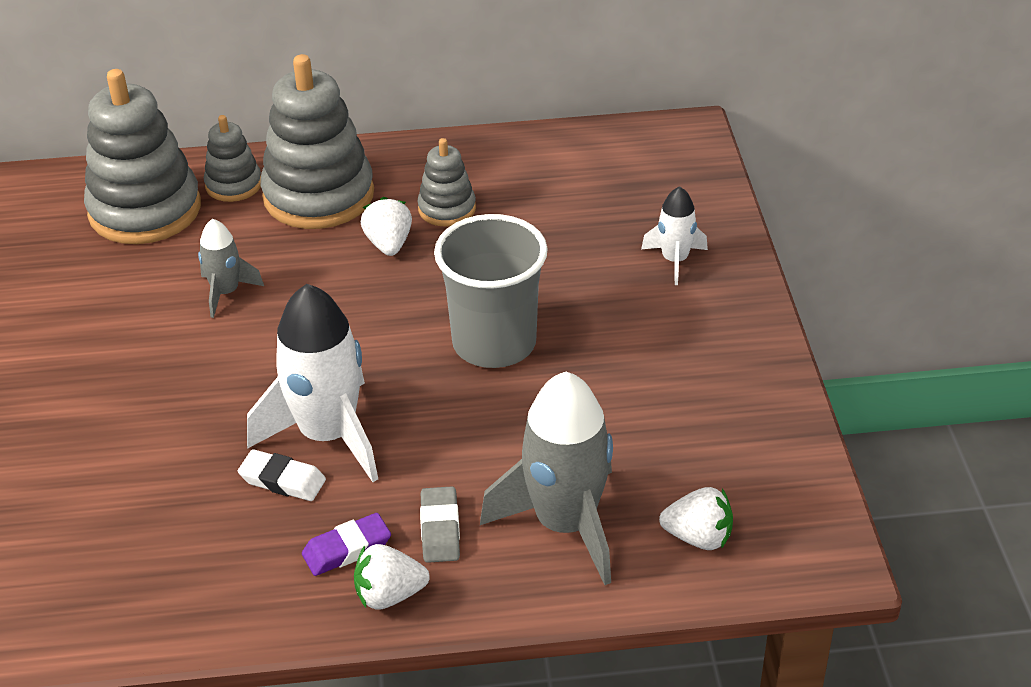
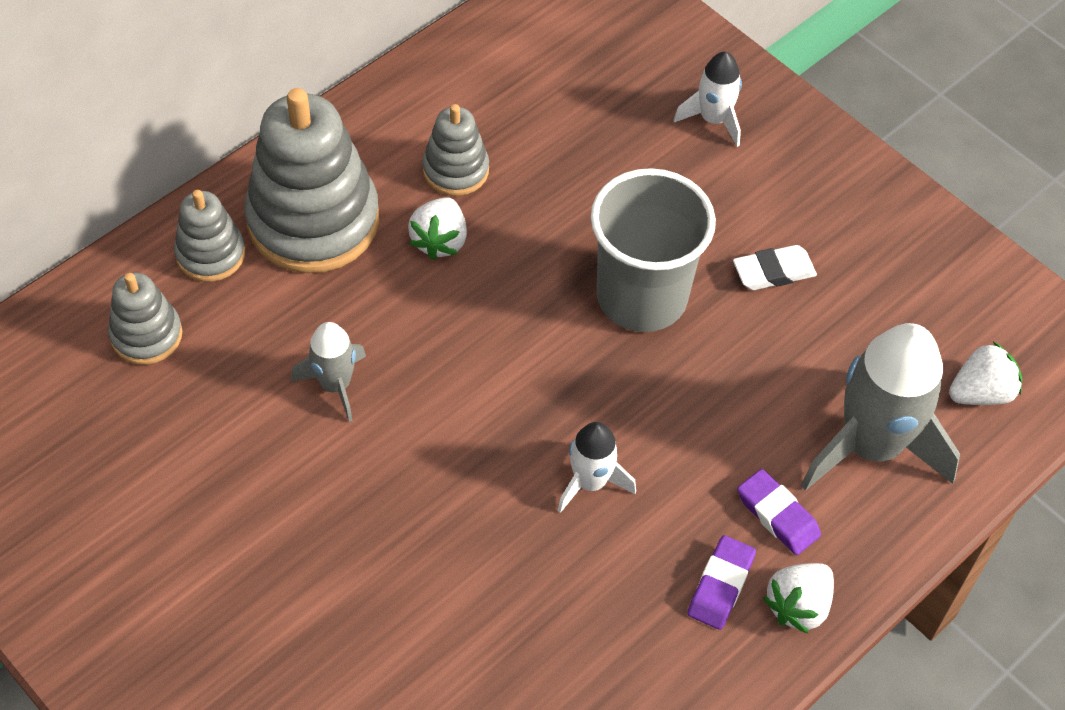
camera: 40 degrees left, 15 degrees up
(145, 210) = (146, 335): grey stacking toy -> grey stacking toy, size x0.52
(282, 480) = (597, 554): white eraser -> white eraser (773, 272)
(328, 435) = (590, 482): white rocket -> white rocket, size x0.52
(389, 244) = (440, 241): white strawberry -> white strawberry turned 120 degrees counterclockwise
(440, 529) = (777, 515): grey eraser -> purple eraser

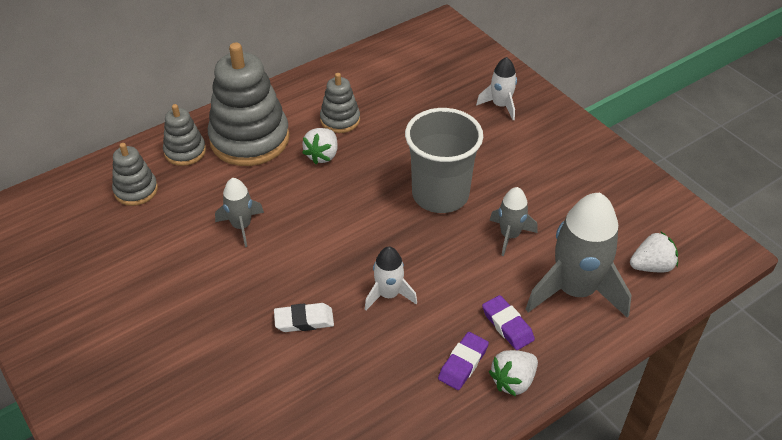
camera: 10 degrees right, 10 degrees down
(760, 360) = (510, 235): none -> grey rocket
(773, 272) = (525, 188): white eraser -> white eraser (304, 320)

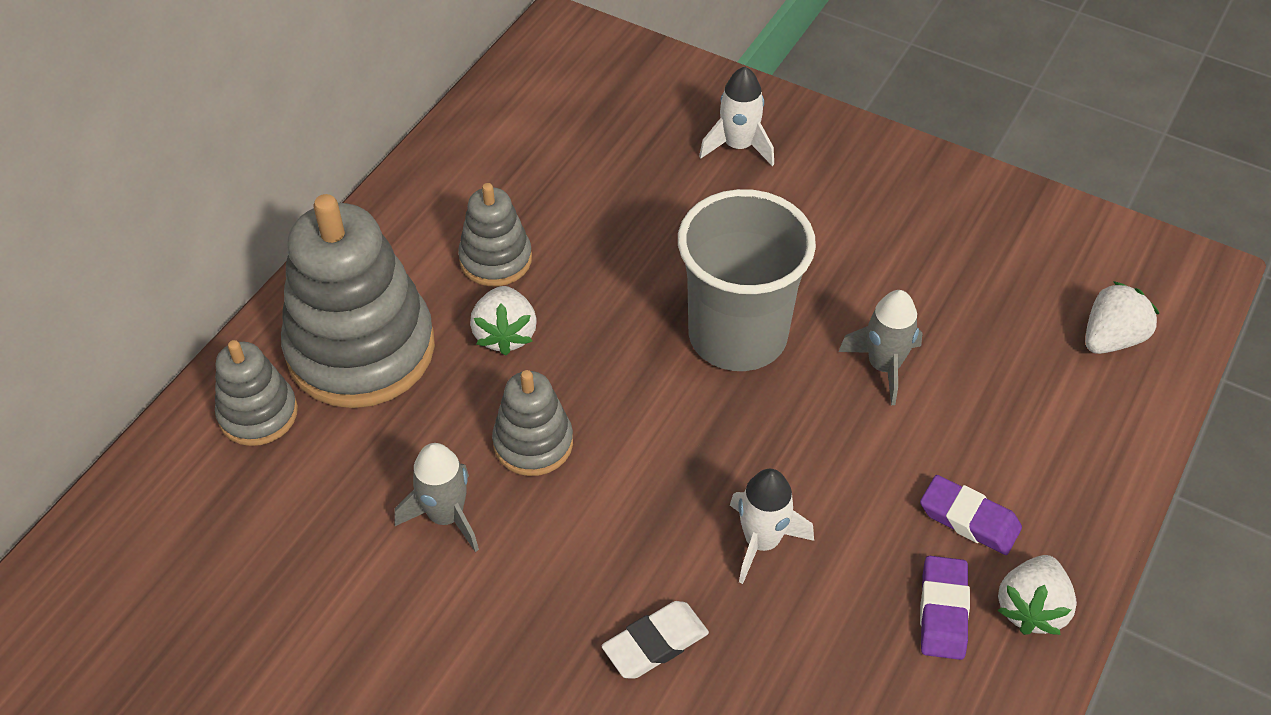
camera: 25 degrees left, 5 degrees up
(136, 190) = (213, 521): grey stacking toy -> grey stacking toy (533, 443)
(575, 290) = (1030, 421): grey rocket -> none

